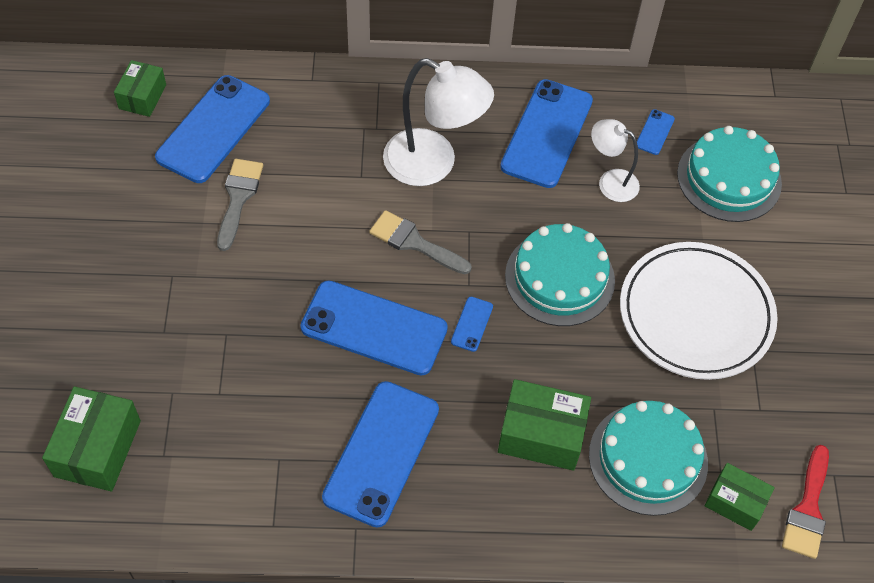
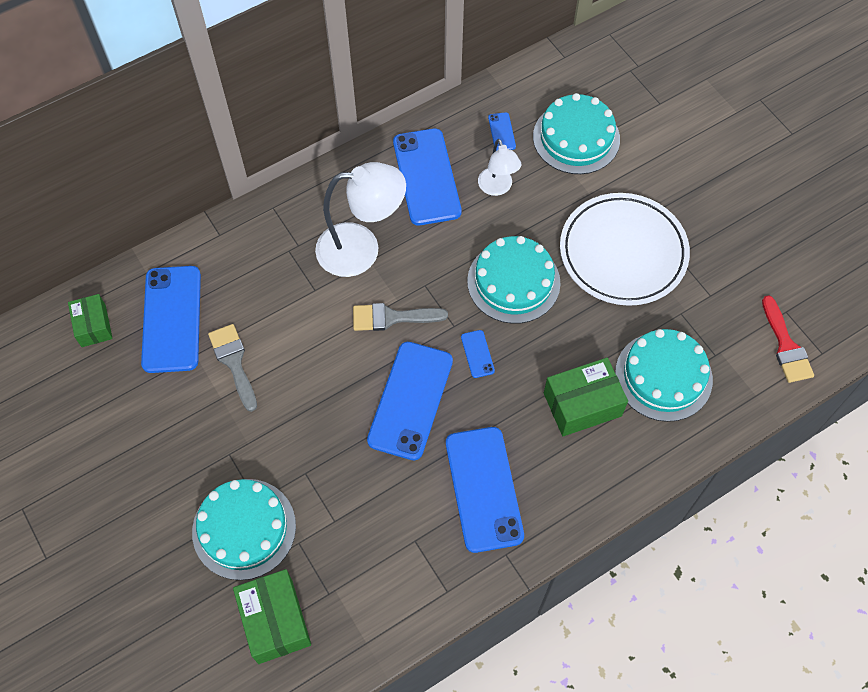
camera: 30 degrees left, 5 degrees up
(134, 349) = (244, 528): none -> turquoise cake
(374, 328) = (410, 400): blue phone -> blue phone turned 60 degrees counterclockwise
(610, 181) = (497, 188): white lamp -> white lamp turned 105 degrees counterclockwise
(735, 502) = (738, 370): green box -> none

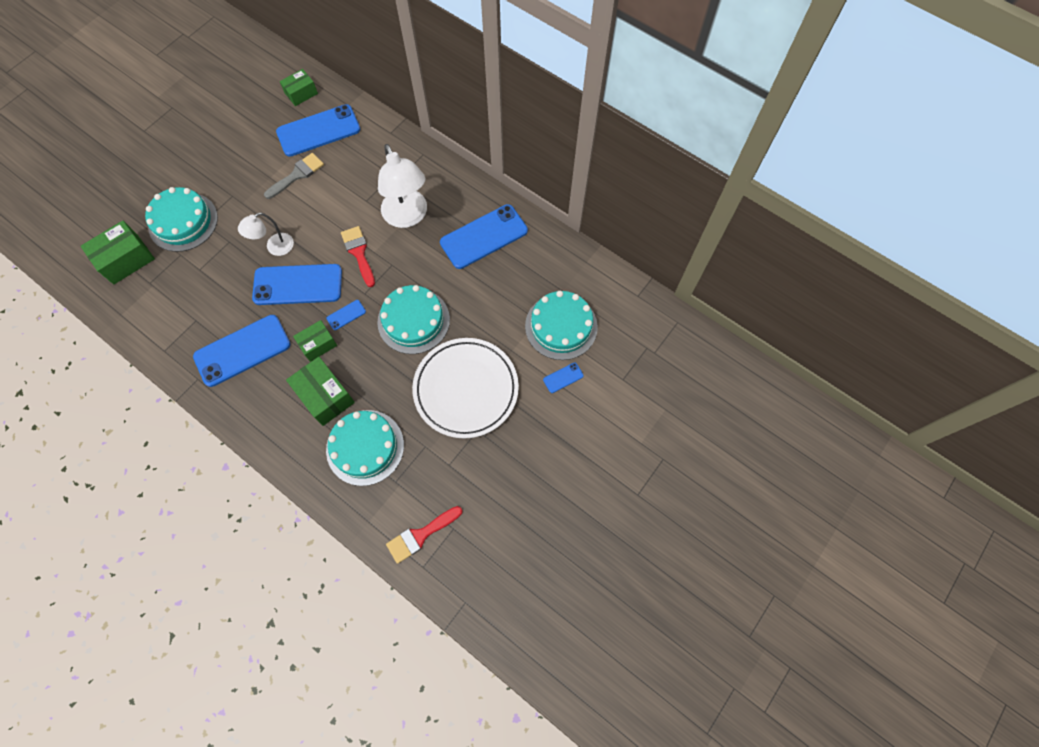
camera: 70 degrees right, 5 degrees up
(392, 317) = (359, 253): grey brush -> red brush
(497, 188) = (492, 285): white lamp -> white lamp (275, 247)
(501, 132) = (544, 273): blue phone -> blue phone (563, 378)
(507, 396) = (318, 344): none -> green box

